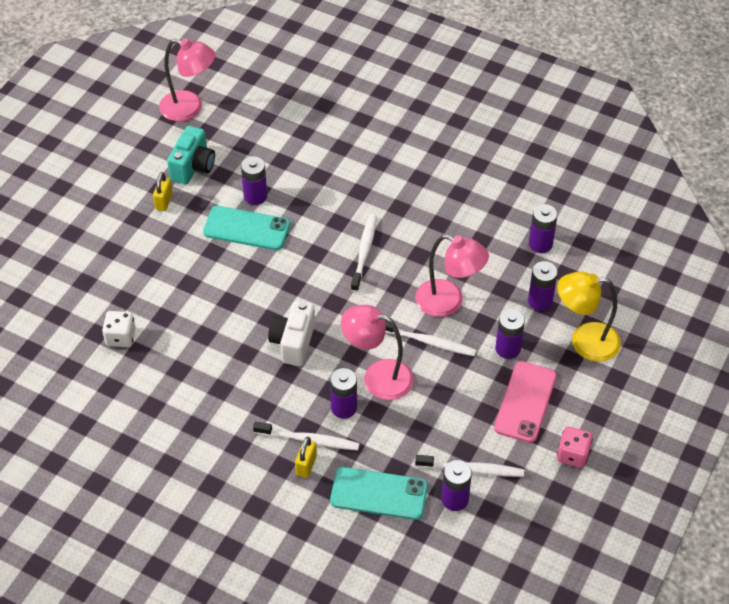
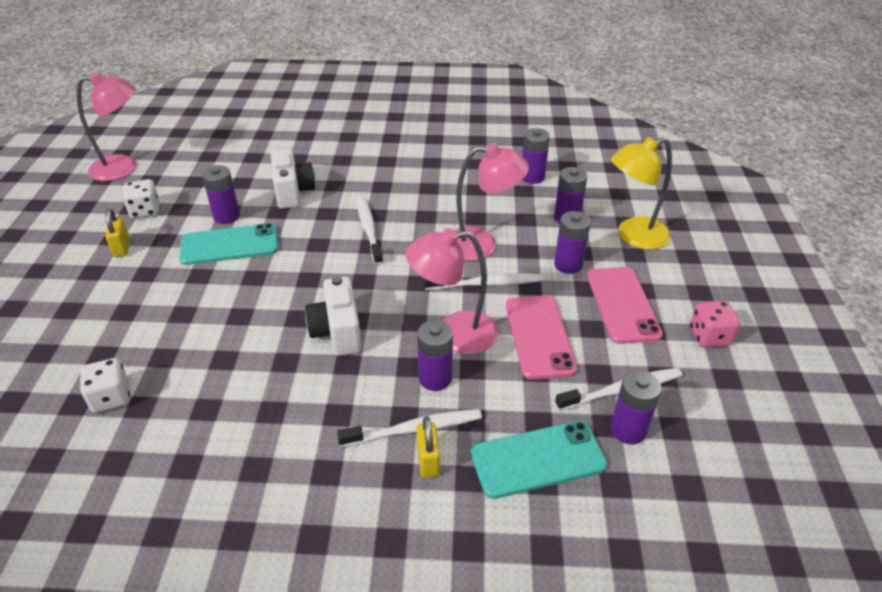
camera: 25 degrees left, 10 degrees down
(193, 167) = (145, 211): turquoise camera -> white dice
(320, 188) = (293, 192): none -> white camera
(440, 404) = (539, 336): none -> pink phone

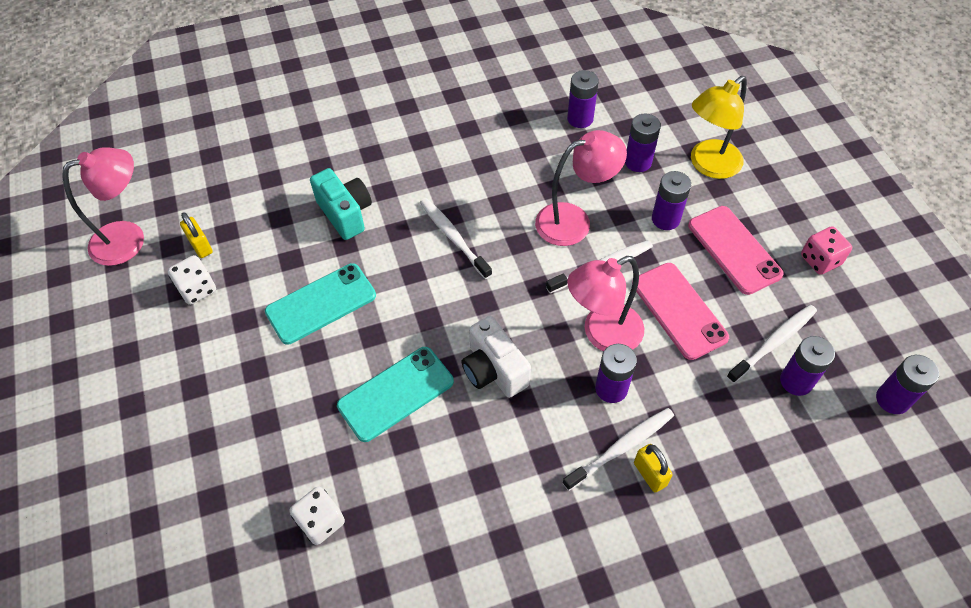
camera: 20 degrees left, 15 degrees up
(122, 248) = (205, 346): yellow padlock -> yellow padlock (200, 246)
(227, 216) = (293, 268): purple battery -> purple battery (892, 399)
(293, 192) = (345, 214): white camera -> turquoise camera
(538, 459) = (738, 438): turquoise phone -> turquoise phone (396, 393)

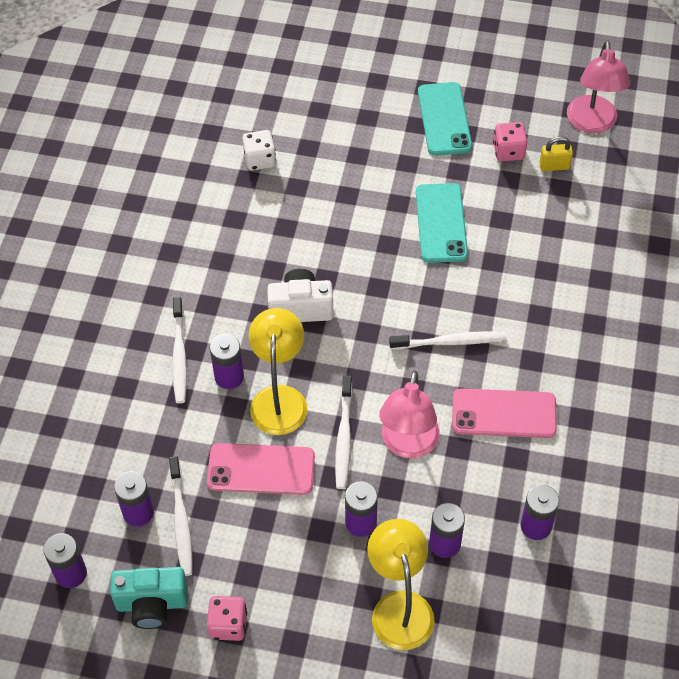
camera: 120 degrees right, 0 degrees up
(197, 289) = (508, 151): white dice -> pink dice
(345, 214) = (528, 275): turquoise camera -> turquoise camera (152, 604)
(396, 393) = (325, 238): turquoise phone -> turquoise phone (444, 119)
(602, 334) = (279, 398): pink lamp -> yellow lamp
(649, 474) = (147, 361): yellow padlock -> none
(734, 250) = (289, 557): pink phone -> pink phone (504, 414)

